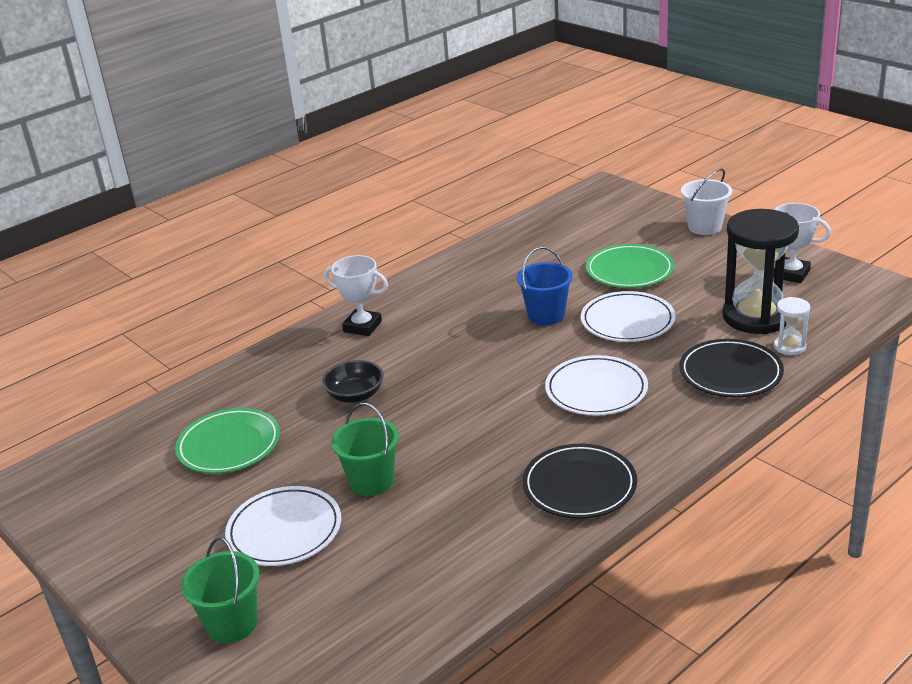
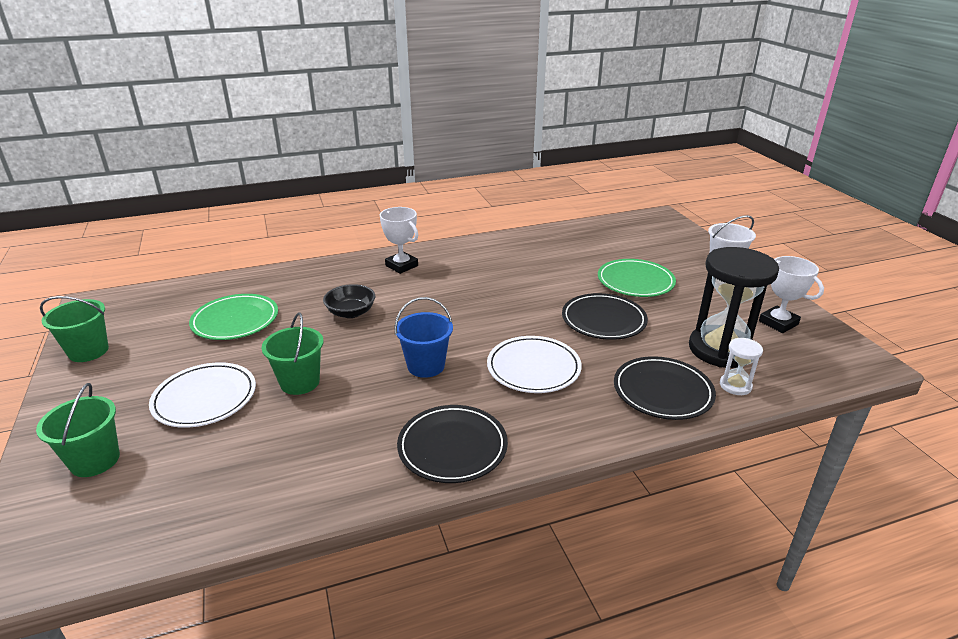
camera: 20 degrees right, 0 degrees up
(88, 533) = (88, 351): none -> green bucket
(546, 315) = (541, 296): blue bucket -> blue bucket (426, 366)
(627, 321) = (603, 320): white plate -> black plate

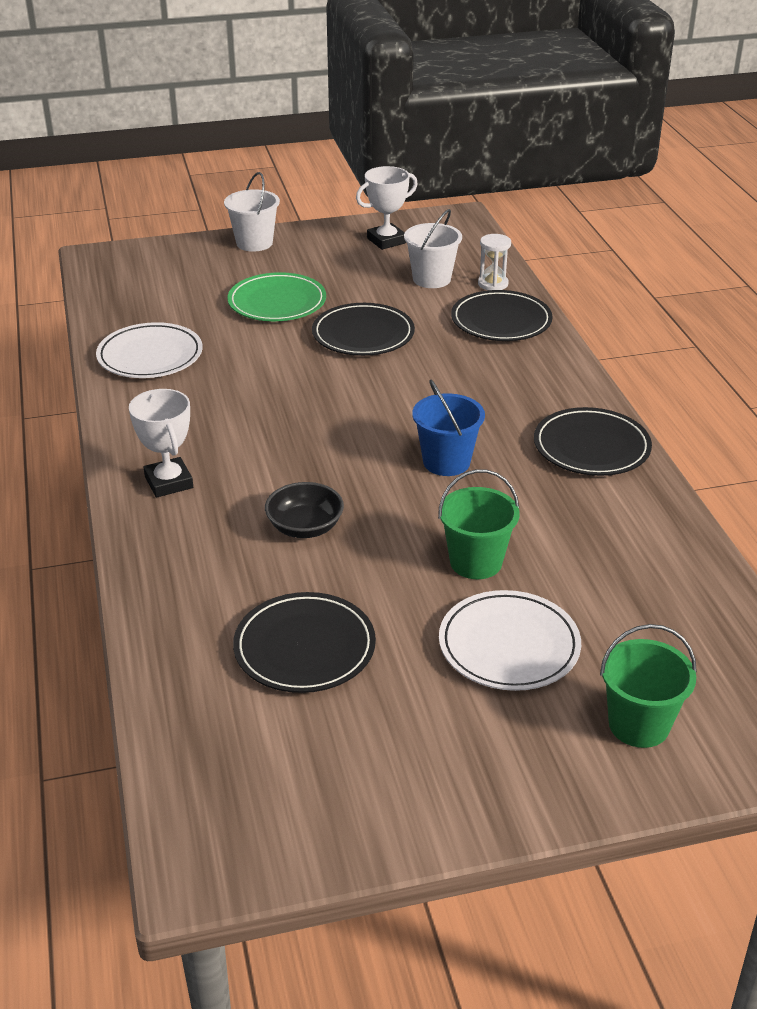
camera: 85 degrees left, 5 degrees up
(88, 351) = (375, 816): green bucket -> none
(235, 320) = (304, 647): green plate -> black plate
(401, 266) = (169, 482): white trophy -> white trophy turned 75 degrees counterclockwise
(533, 368) = (456, 389): white plate -> white plate (150, 356)
(721, 349) = (431, 279): black hourglass -> white bucket

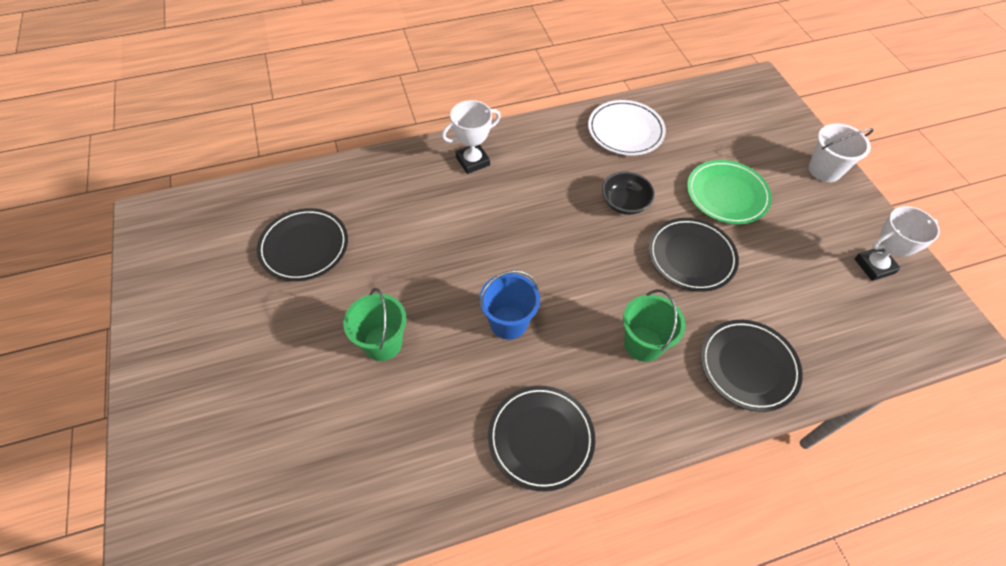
camera: 85 degrees right, 20 degrees up
(305, 527) = (424, 237): black bowl -> black bowl (624, 203)
(386, 241) = (874, 266): white trophy -> white trophy turned 75 degrees counterclockwise
(431, 279) = (811, 306): white bucket -> none
(493, 284) = (822, 360): white hourglass -> none
(509, 645) = (290, 364): white plate -> none
(638, 724) = (198, 447): green bucket -> green bucket (643, 344)

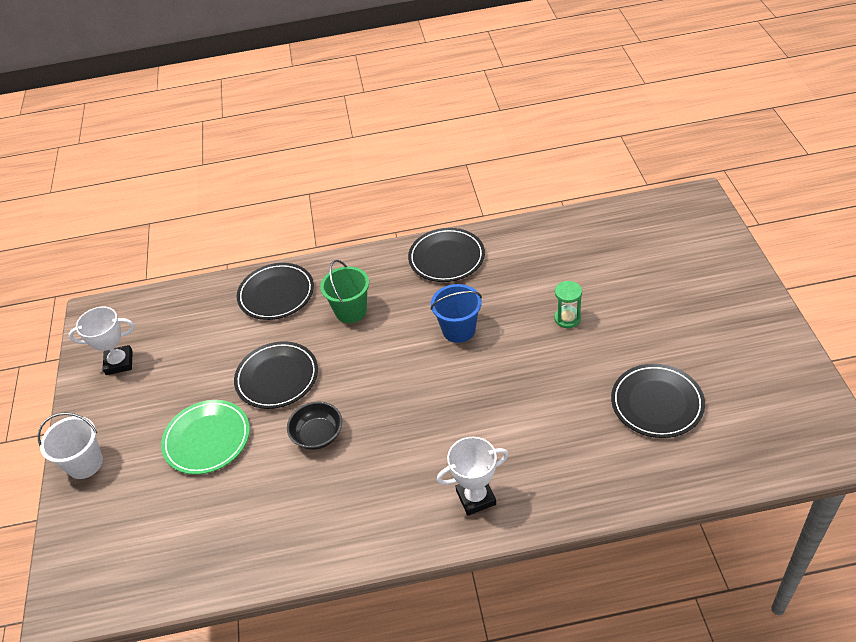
camera: 165 degrees left, 10 degrees down
(382, 343) = (567, 318): green bucket -> green hourglass
(625, 131) = (279, 532): white plate -> none

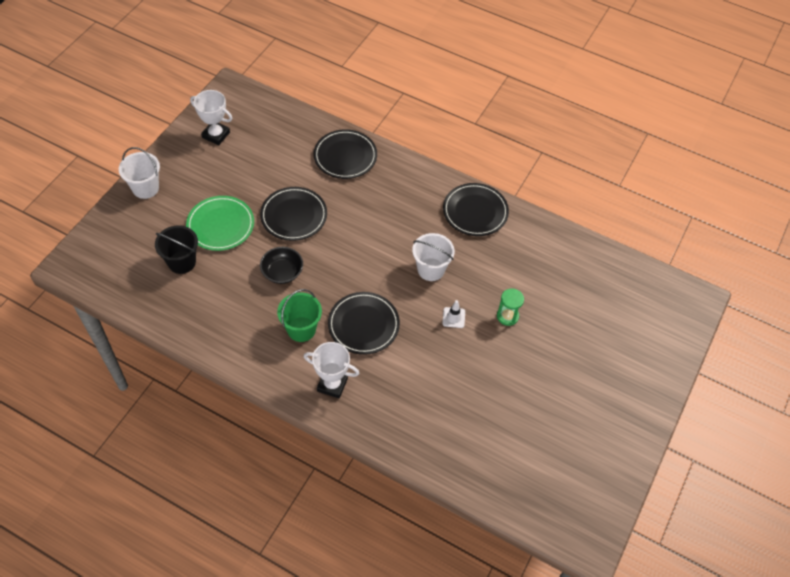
camera: 30 degrees right, 10 degrees up
(198, 504) = (182, 262): none -> black bucket
(351, 311) = (378, 204): green bucket -> green bucket (301, 329)
(458, 330) = (431, 269): blue bucket -> white bucket
(523, 354) = (453, 317): none -> white traffic cone
(657, 403) = (501, 417): black plate -> black plate (363, 325)

